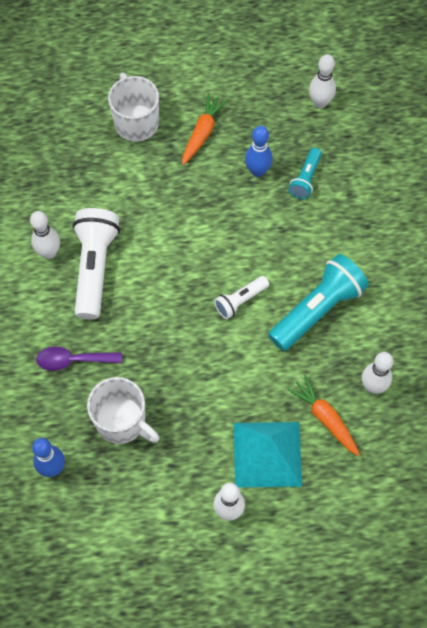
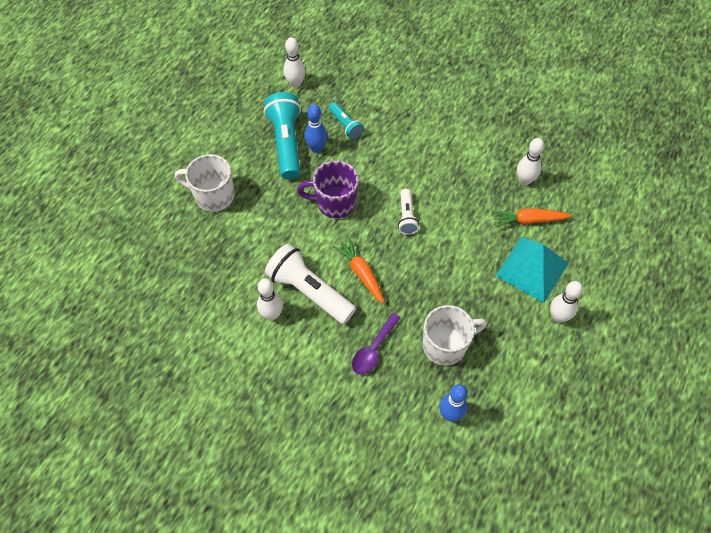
camera: 55 degrees left, 5 degrees down
(202, 132) = (258, 161): orange carrot -> orange carrot (361, 273)
(207, 227) = (334, 202): none -> purple mug
(317, 309) = (447, 177): turquoise flashlight -> turquoise flashlight (286, 143)

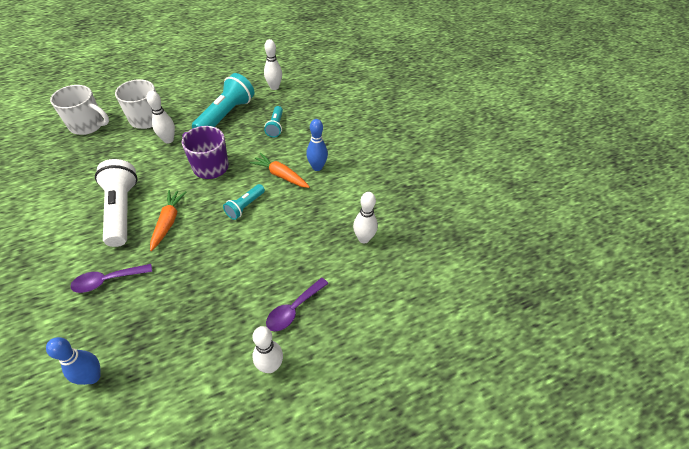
camera: 35 degrees right, 10 degrees down
(272, 314) = (81, 208): white bowling pin -> white bowling pin (168, 140)
(316, 148) = (240, 129): blue bowling pin -> blue bowling pin (317, 167)
(407, 217) = (245, 206): white flashlight -> turquoise flashlight
(446, 345) = (158, 318): white mug -> white mug (88, 125)
(528, 220) = (333, 270): orange carrot -> orange carrot (280, 175)
(532, 269) = (293, 309): turquoise pyramid -> purple spoon

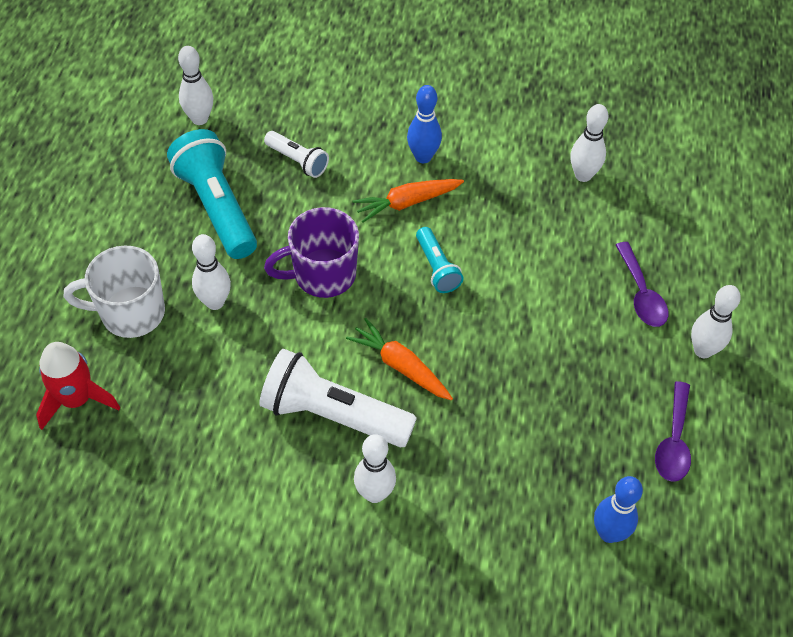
camera: 55 degrees left, 5 degrees up
(77, 250) = (374, 493): none -> white bowling pin
(88, 125) = (76, 399): white mug -> red rocket
(107, 280) = (461, 473): purple spoon -> purple spoon (673, 441)
(275, 126) = (297, 161): turquoise flashlight -> white flashlight

